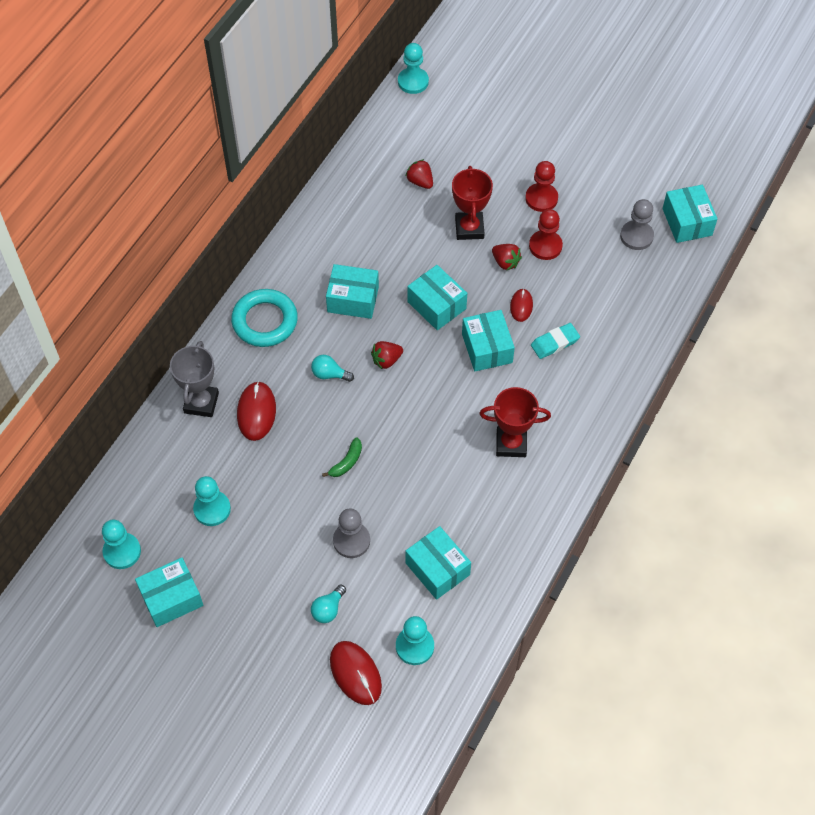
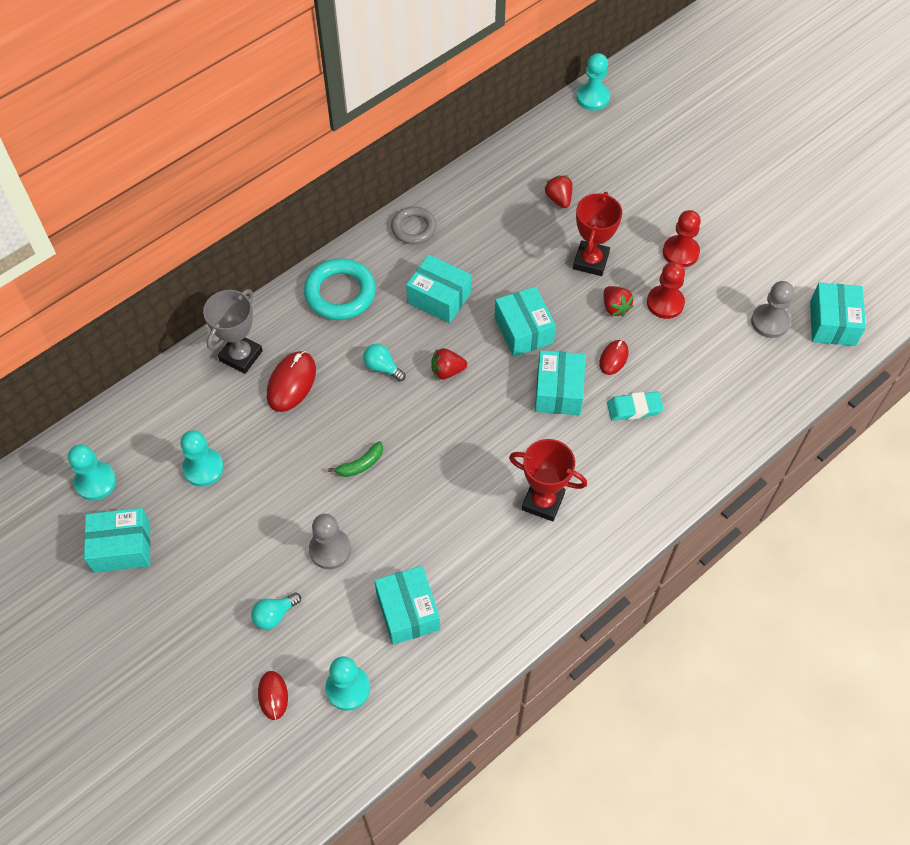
camera: 20 degrees right, 0 degrees up
(304, 244) = (413, 228): none -> grey ring
(355, 673) = (273, 695): red mouse -> red mouse, size x0.61

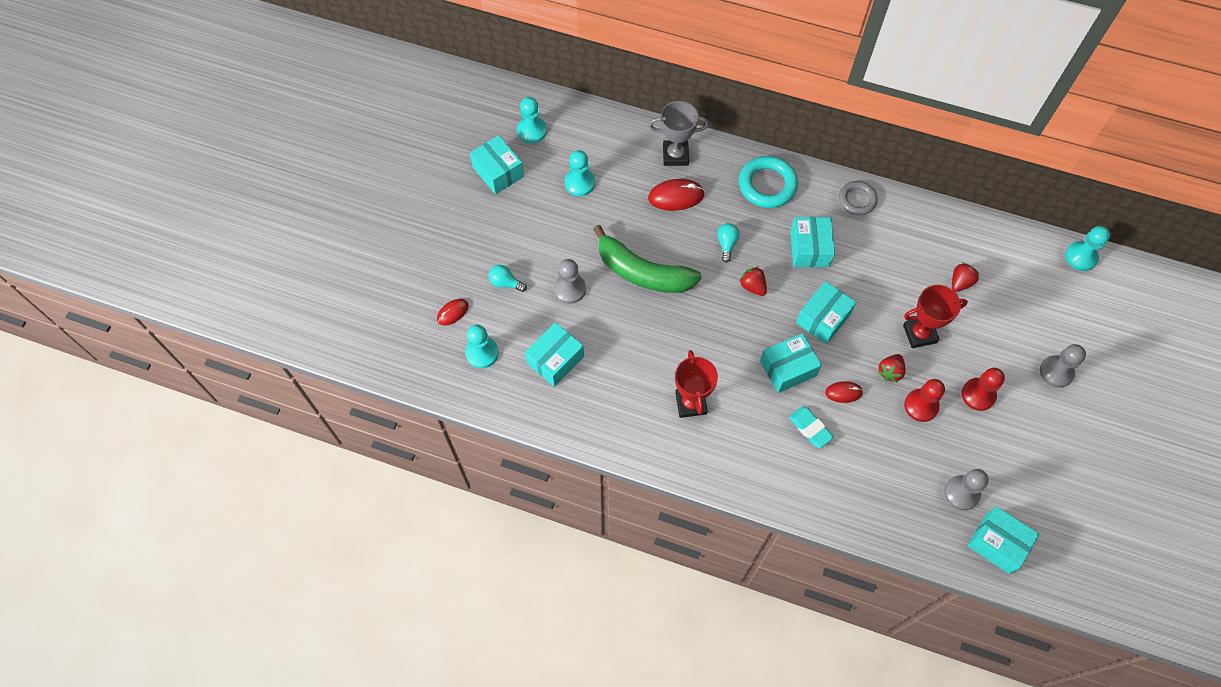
camera: 60 degrees right, 5 degrees up
(361, 464) = (643, 273): green banana -> green banana, size x2.49
(693, 182) = (1056, 372): none -> grey pawn
(832, 323) = (997, 543): turquoise box -> turquoise box turned 60 degrees clockwise

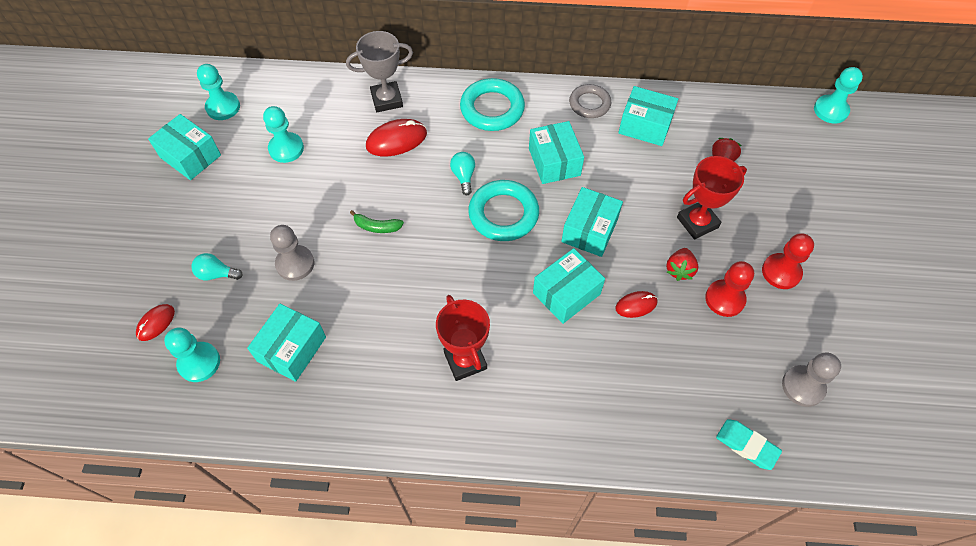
camera: 15 degrees left, 5 degrees down
(643, 273) = (377, 227): green banana -> green banana, size x0.40
(752, 286) = (503, 214): red strawberry -> turquoise ring
(810, 428) = (610, 355): turquoise eraser -> turquoise eraser (746, 445)
(997, 543) = (863, 436): turquoise box -> turquoise box (645, 126)
(1056, 372) = (852, 229): grey pawn -> none

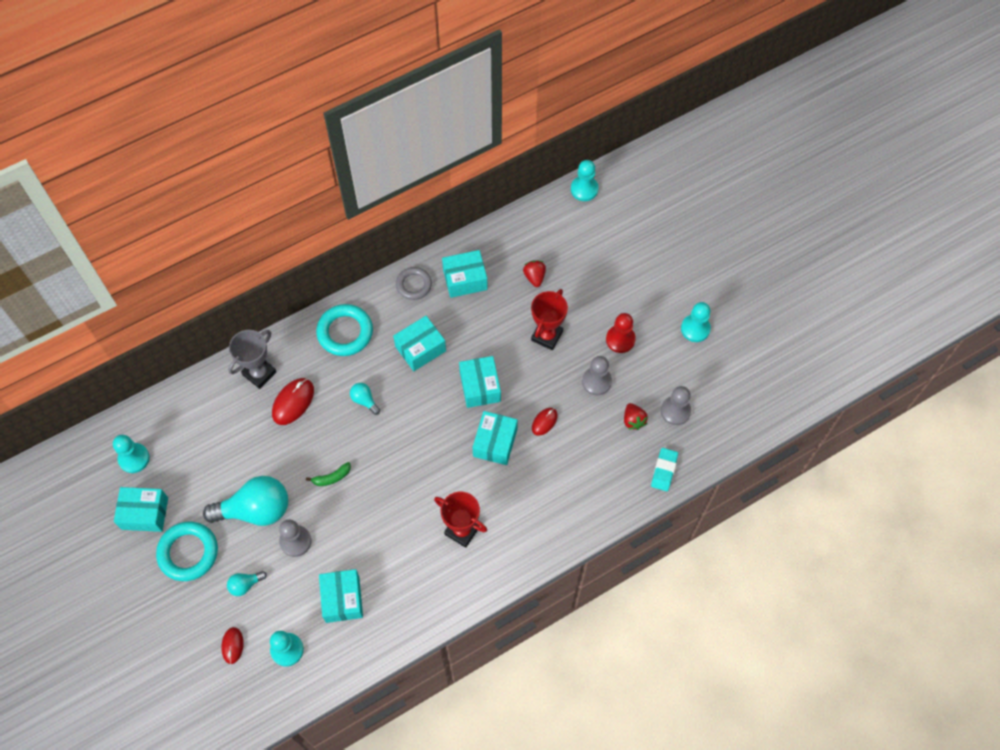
camera: 35 degrees left, 5 degrees up
(284, 212) = (256, 510): none -> turquoise light bulb
(286, 149) = (214, 461): turquoise pawn -> turquoise pawn (695, 329)
(503, 214) = (413, 411): turquoise ring -> turquoise ring (188, 552)
(554, 162) = (420, 349): turquoise box -> turquoise box turned 75 degrees counterclockwise
(679, 270) = (556, 379): red strawberry -> red strawberry (633, 420)
(724, 299) = (596, 381): red pawn -> grey pawn
(746, 445) = (664, 470): turquoise eraser -> turquoise eraser turned 75 degrees counterclockwise

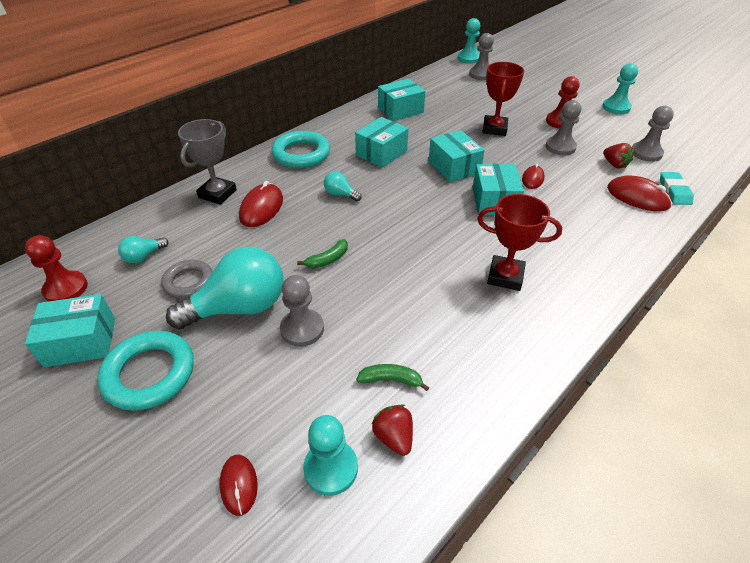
camera: 15 degrees left, 20 degrees down
(134, 458) = (66, 288): turquoise pawn -> red pawn
(245, 585) = (243, 394): turquoise light bulb -> turquoise light bulb (143, 256)
(342, 599) = (390, 380): turquoise box -> green banana
(414, 285) = (355, 119): grey ring -> grey ring (188, 282)
(534, 277) = (460, 101): red strawberry -> red strawberry (394, 437)
(581, 228) = (481, 74): none -> grey pawn
(625, 469) = (637, 197): none -> red mouse

